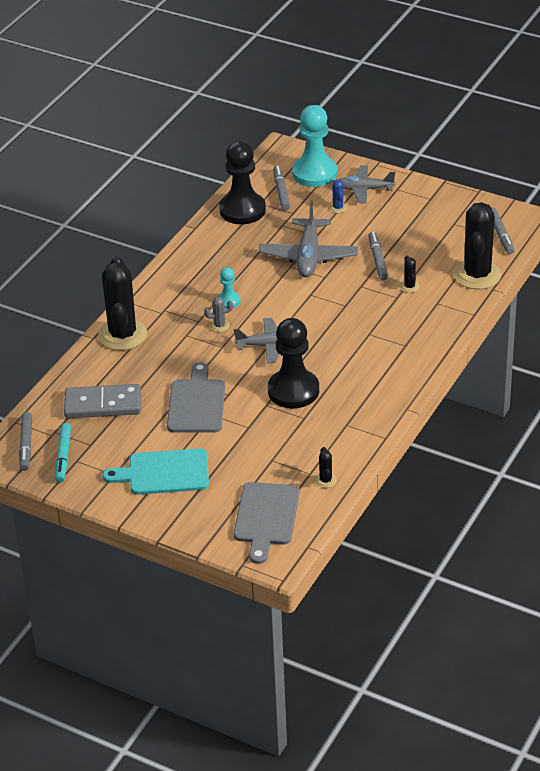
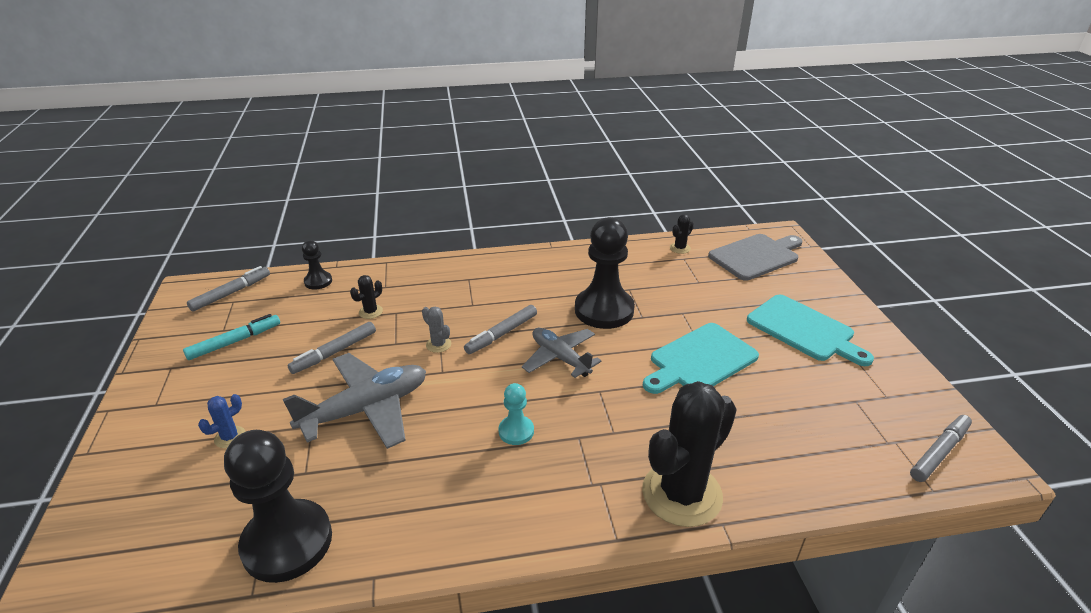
camera: 130 degrees left, 5 degrees down
(63, 456) = (899, 410): turquoise marker -> turquoise marker (235, 342)
(103, 404) = (800, 429): grey domino -> none
(196, 403) = (700, 360): grey cutting board -> turquoise cutting board
(219, 326) = (568, 413): grey cactus -> grey cactus (438, 344)
(281, 191) = (208, 523): grey marker -> grey marker (501, 334)
(314, 173) = (134, 510): turquoise pawn -> none
(364, 189) = (168, 433): grey plane -> none
(477, 275) = (318, 281): black cactus -> black pawn

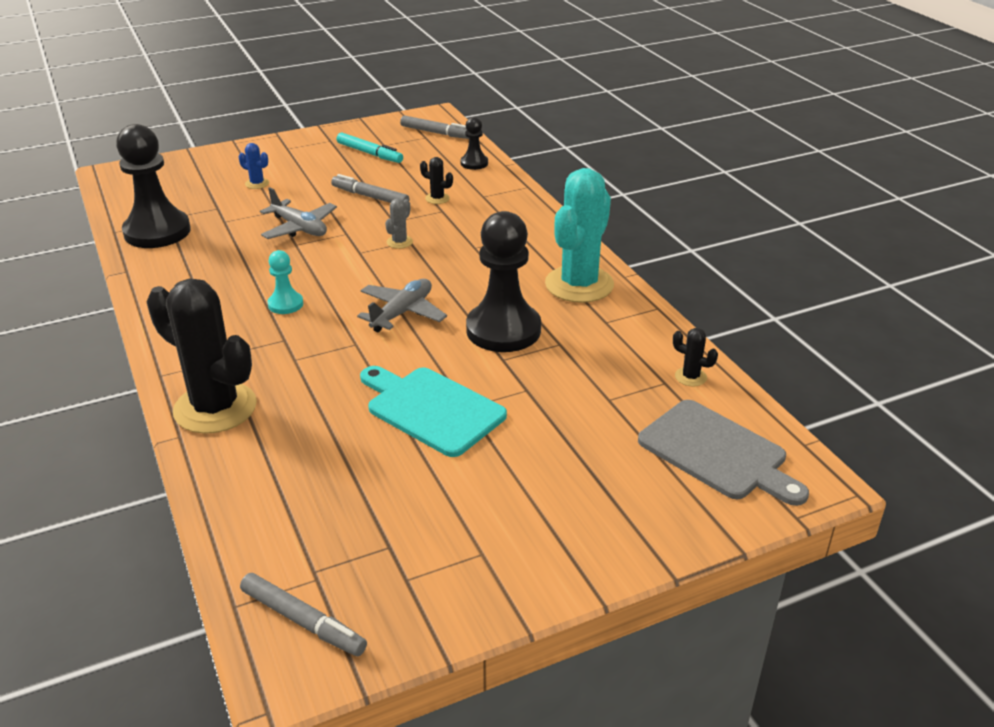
camera: 75 degrees right, 0 degrees up
(366, 409) = (299, 228): grey plane -> grey plane, size x0.66
(501, 334) = (430, 272): grey marker -> none
(554, 266) = (579, 284): none -> turquoise cactus
(804, 330) = (534, 501): turquoise cutting board -> none

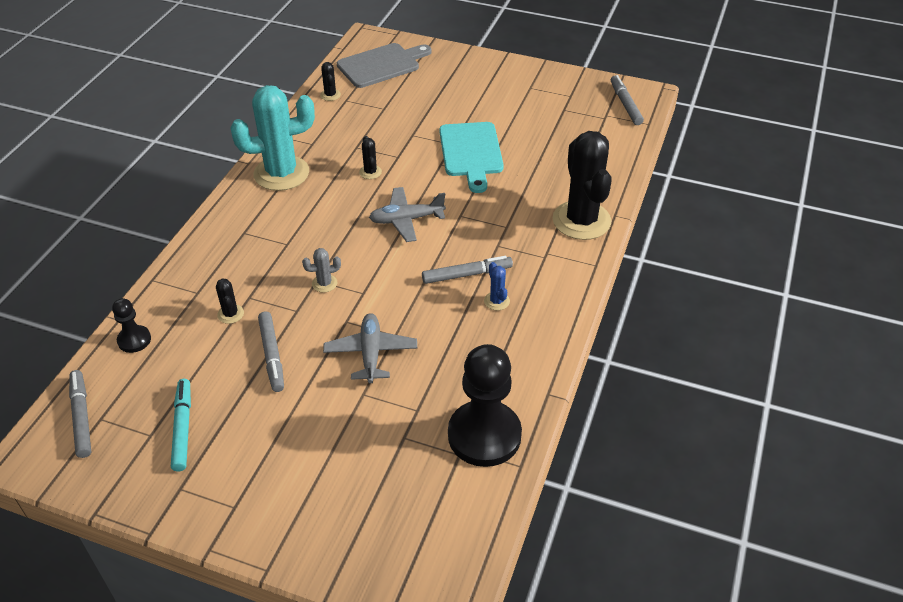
camera: 135 degrees left, 10 degrees up
(257, 183) = (332, 453): blue cactus -> blue cactus (496, 301)
(285, 304) = (467, 274): turquoise pawn -> grey marker
(503, 330) = (370, 172): black pawn -> black cactus
(717, 452) = (381, 65): grey cutting board -> grey cutting board turned 60 degrees clockwise

